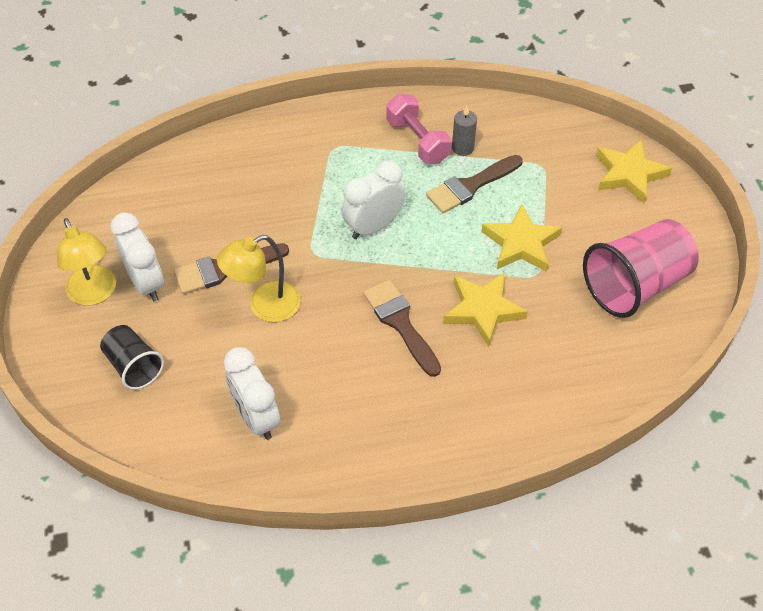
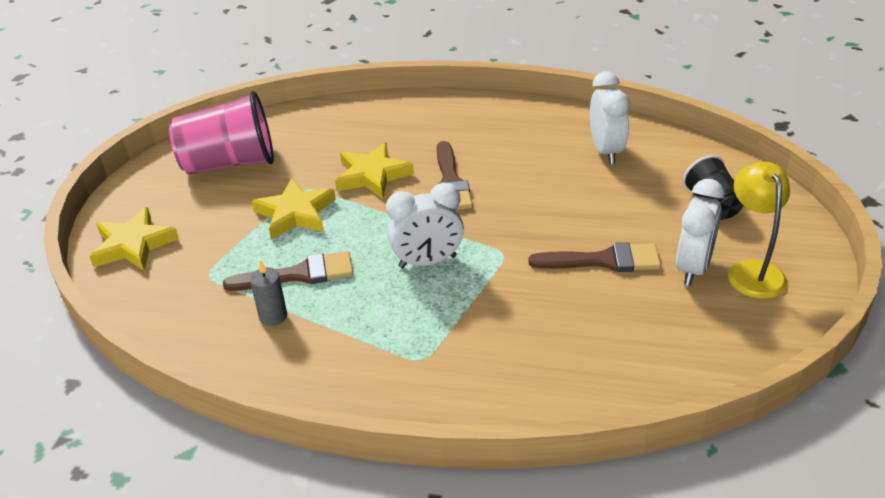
camera: 155 degrees left, 15 degrees down
(146, 283) = (693, 268): white clock -> white clock turned 150 degrees counterclockwise
(265, 306) = (572, 221): yellow lamp -> none
(418, 141) = (317, 338): pink dumbbell -> none

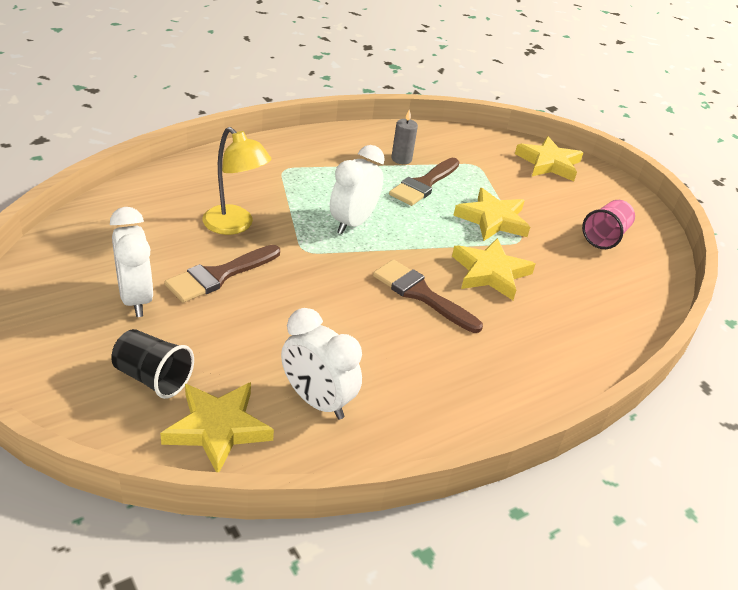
camera: 130 degrees right, 0 degrees up
(229, 163) = (605, 236): pink cup -> pink cup, size x0.57
(685, 161) = (218, 428): none -> yellow star
(752, 271) = (78, 317): yellow lamp -> yellow lamp (235, 225)

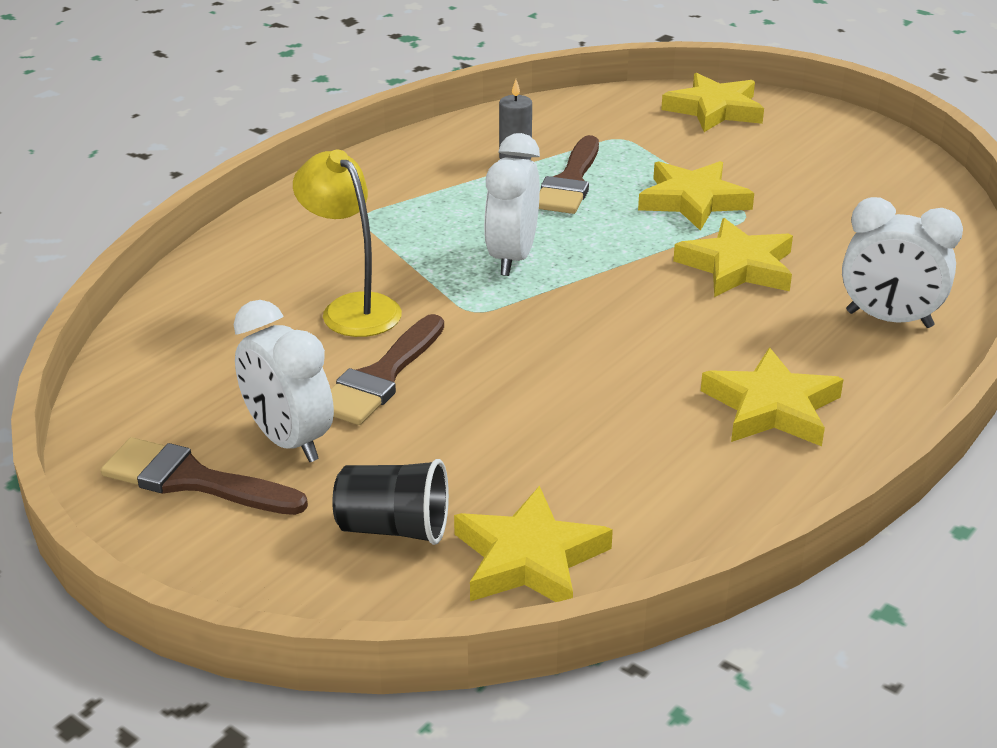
camera: 15 degrees left, 5 degrees down
(235, 225) = (352, 308): yellow lamp -> yellow lamp turned 150 degrees counterclockwise
(317, 401) = (632, 486): white clock -> white clock (889, 320)
(421, 294) = (668, 319): brown brush -> brown brush (193, 480)
(445, 377) = (771, 407): none -> yellow star
(605, 236) = (849, 181): pink cup -> none

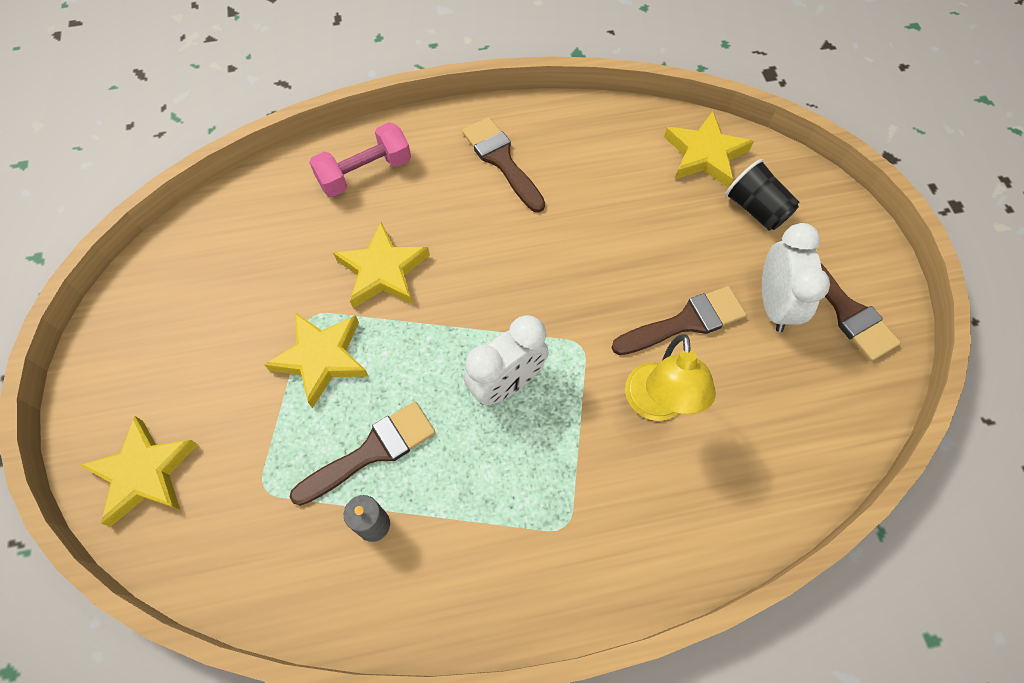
camera: 140 degrees left, 30 degrees up
(771, 407) = (501, 160): yellow star -> brown brush
(889, 320) = (365, 173): white clock -> pink dumbbell

